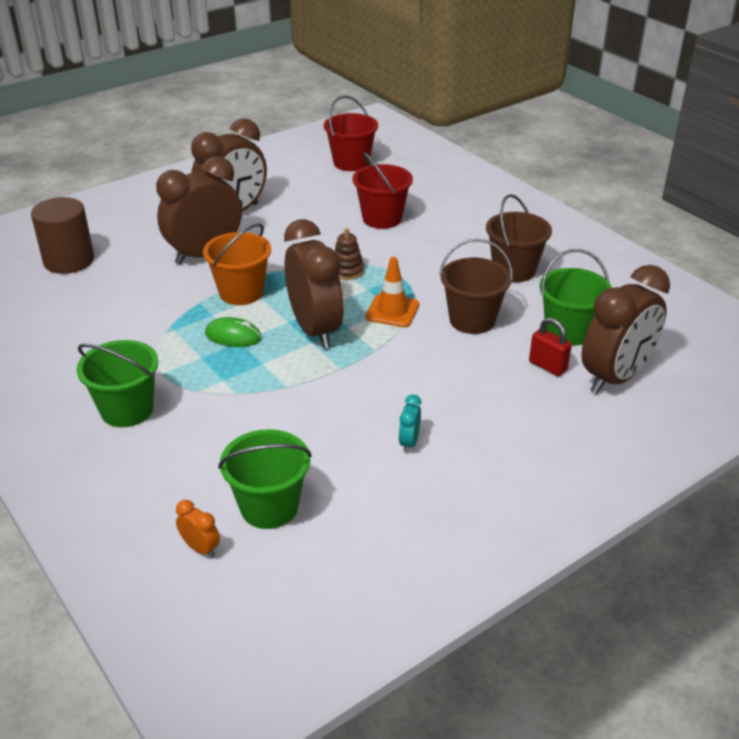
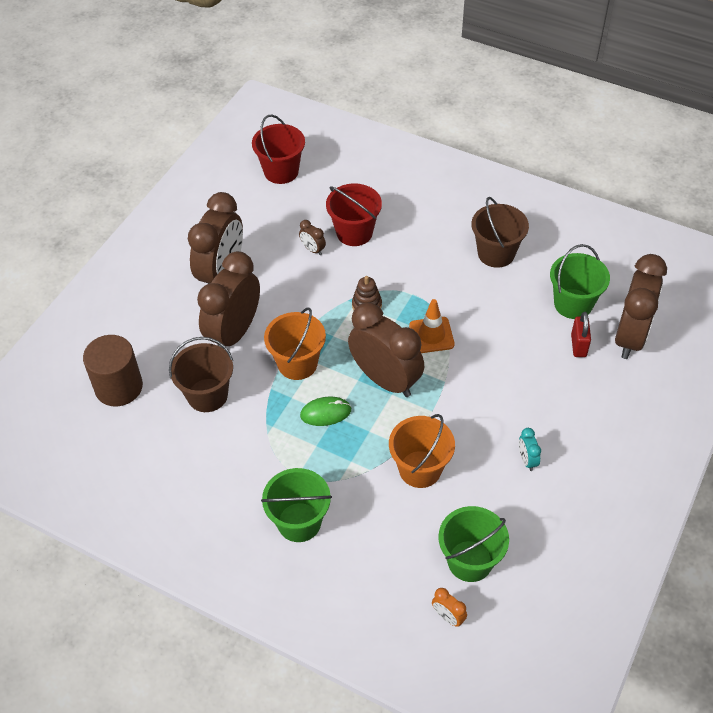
camera: 25 degrees left, 15 degrees up
(200, 548) = (448, 617): orange clock -> orange clock turned 150 degrees counterclockwise
(286, 410) = (420, 469): none -> orange bucket
(331, 219) = (313, 249): none -> brown clock
(472, 320) = (497, 320): brown bucket -> brown bucket (207, 395)
(547, 366) = (578, 345): red padlock -> red padlock turned 75 degrees clockwise

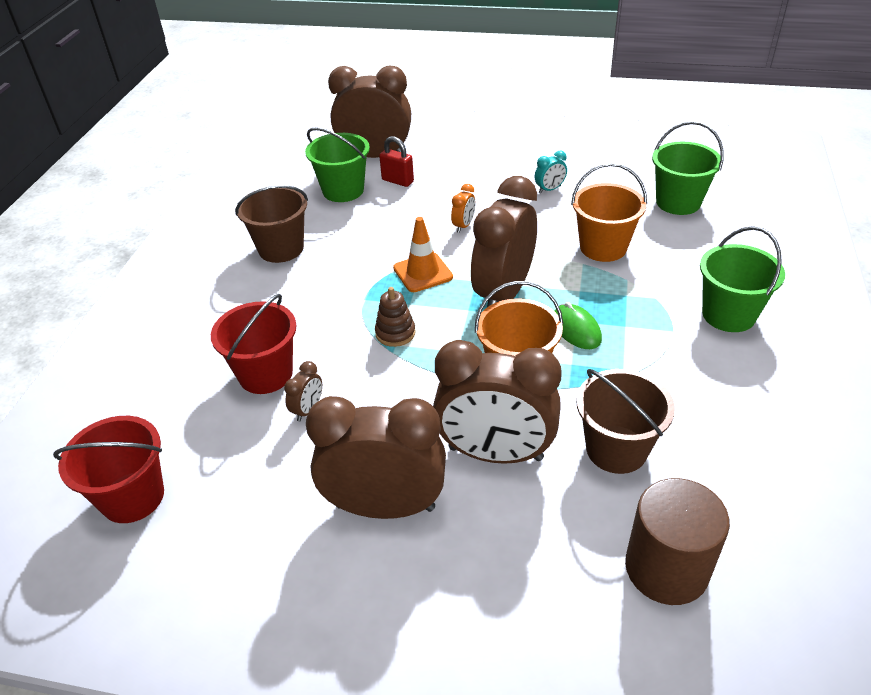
camera: 105 degrees left, 10 degrees down
(448, 617) = (741, 204): orange clock -> orange clock (463, 226)
(578, 345) = (397, 181): red padlock -> red padlock turned 45 degrees clockwise

